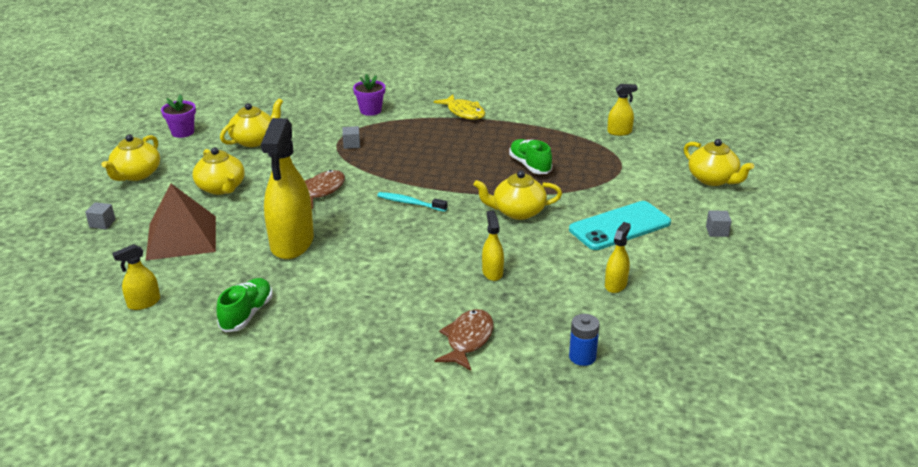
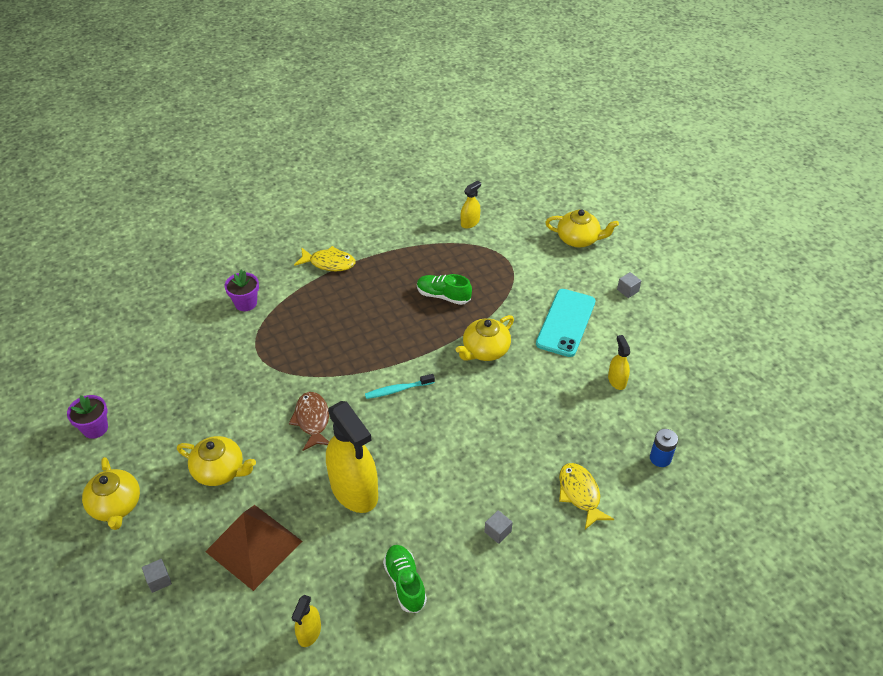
camera: 40 degrees left, 15 degrees up
(254, 140) = (180, 398): yellow teapot -> none
(351, 144) = (276, 353): grey cube -> grey cube (497, 531)
(468, 340) = (580, 494): brown fish -> yellow fish
(492, 272) = (530, 421): yellow spray bottle -> none

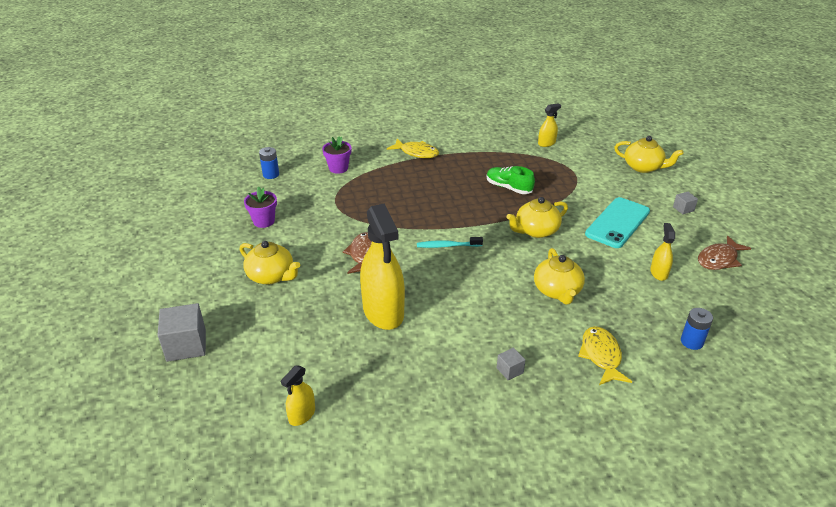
camera: 15 degrees right, 10 degrees down
(95, 428) = (183, 229): purple flower pot -> purple flower pot (264, 221)
(116, 505) = (175, 284): yellow teapot -> yellow teapot (557, 291)
(159, 580) = (186, 345): grey cube -> grey cube, size x1.99
(169, 328) = (271, 175): none -> blue battery
(254, 546) = (278, 336): brown pyramid -> none
(405, 583) = (406, 394): green shoe -> none
(671, 350) = (719, 259): none -> brown fish

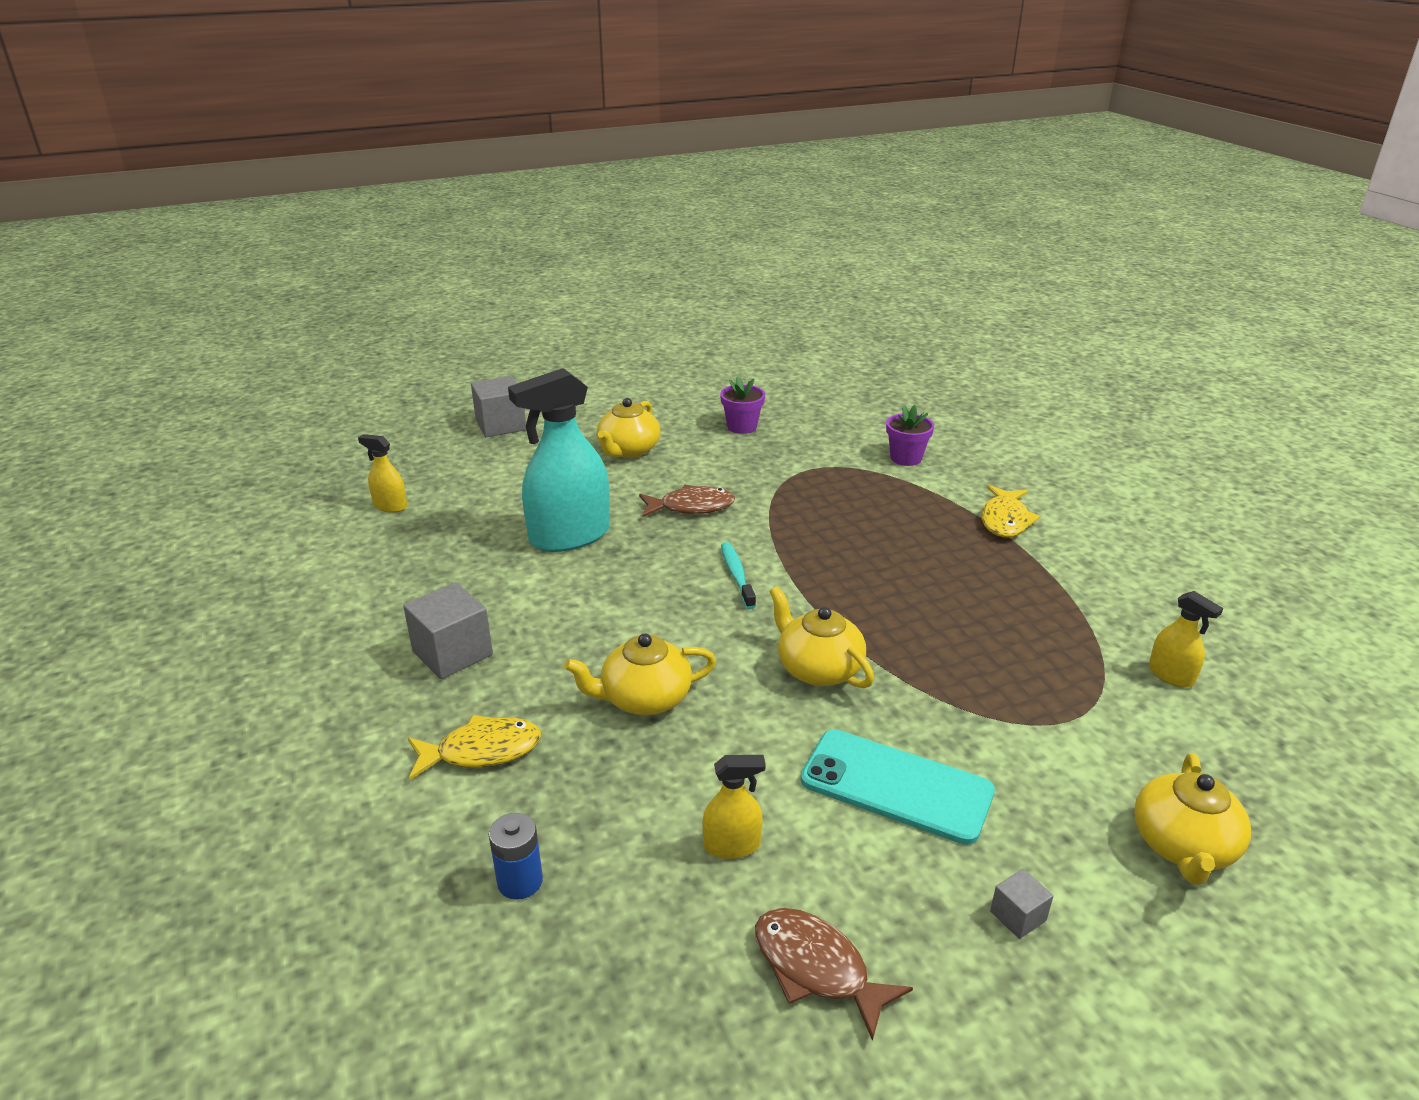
camera: 80 degrees right, 5 degrees down
(271, 175) = (856, 413): blue battery -> none
(383, 311) = (569, 536): yellow spray bottle -> turquoise spray bottle
(508, 188) = (949, 629): green shoe -> none
(510, 370) = (452, 653): grey cube -> grey cube, size x1.99

